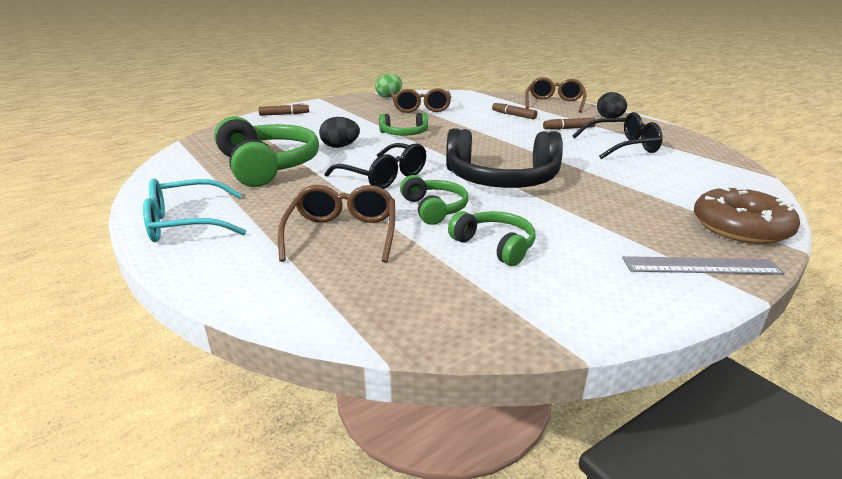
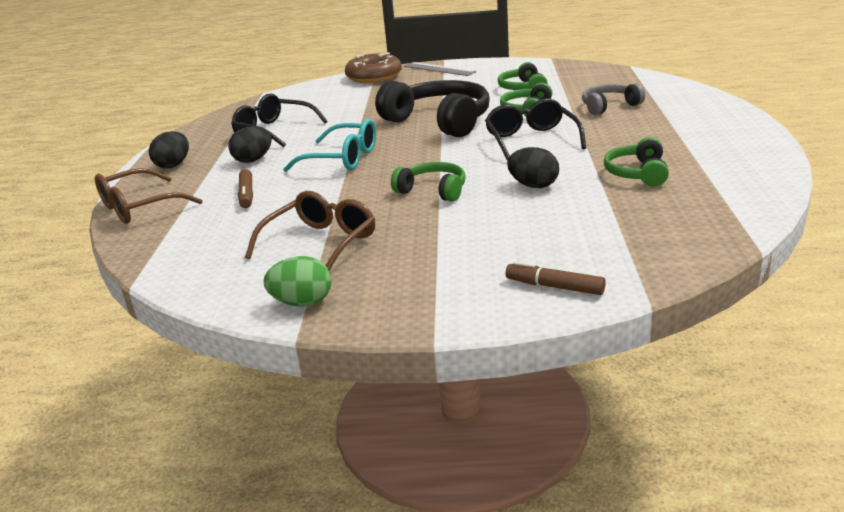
camera: 140 degrees left, 0 degrees up
(186, 223) = (728, 129): turquoise glasses -> turquoise glasses (343, 159)
(267, 166) = (637, 173): green headphones -> green headphones, size x0.54
(342, 233) = (609, 106): brown glasses -> grey headphones
(568, 128) = (253, 160): brown marker -> black egg

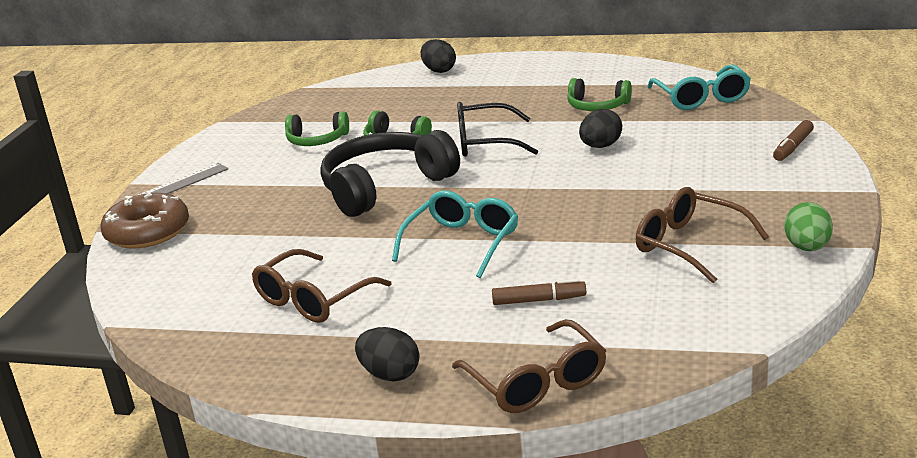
camera: 80 degrees left, 0 degrees up
(253, 160) = (419, 306): black egg -> black egg (439, 70)
(273, 131) = (313, 299): black glasses -> brown glasses
(433, 191) = (587, 191): green headphones -> none
(609, 106) = (421, 104): grey headphones -> none
(688, 223) = (701, 98): none -> turquoise glasses

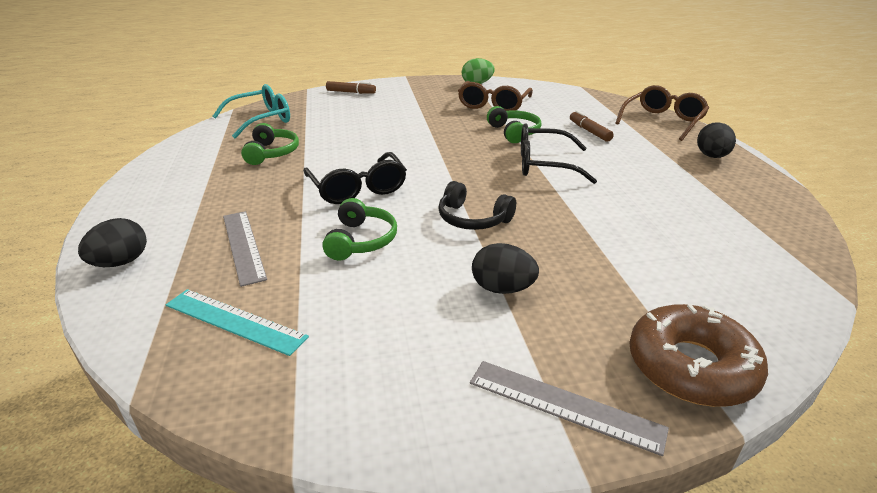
camera: 115 degrees left, 5 degrees up
(313, 299) = (677, 203): brown glasses -> none
(317, 140) = (366, 304): green headphones -> green headphones (514, 132)
(341, 105) = (234, 321): none -> turquoise ruler
(385, 187) = (473, 219): black headphones -> black headphones, size x0.54
(426, 103) = (243, 246): none -> grey ruler
(462, 243) = (544, 165): turquoise glasses -> black glasses
(600, 146) = (358, 142): black egg -> black egg (502, 289)

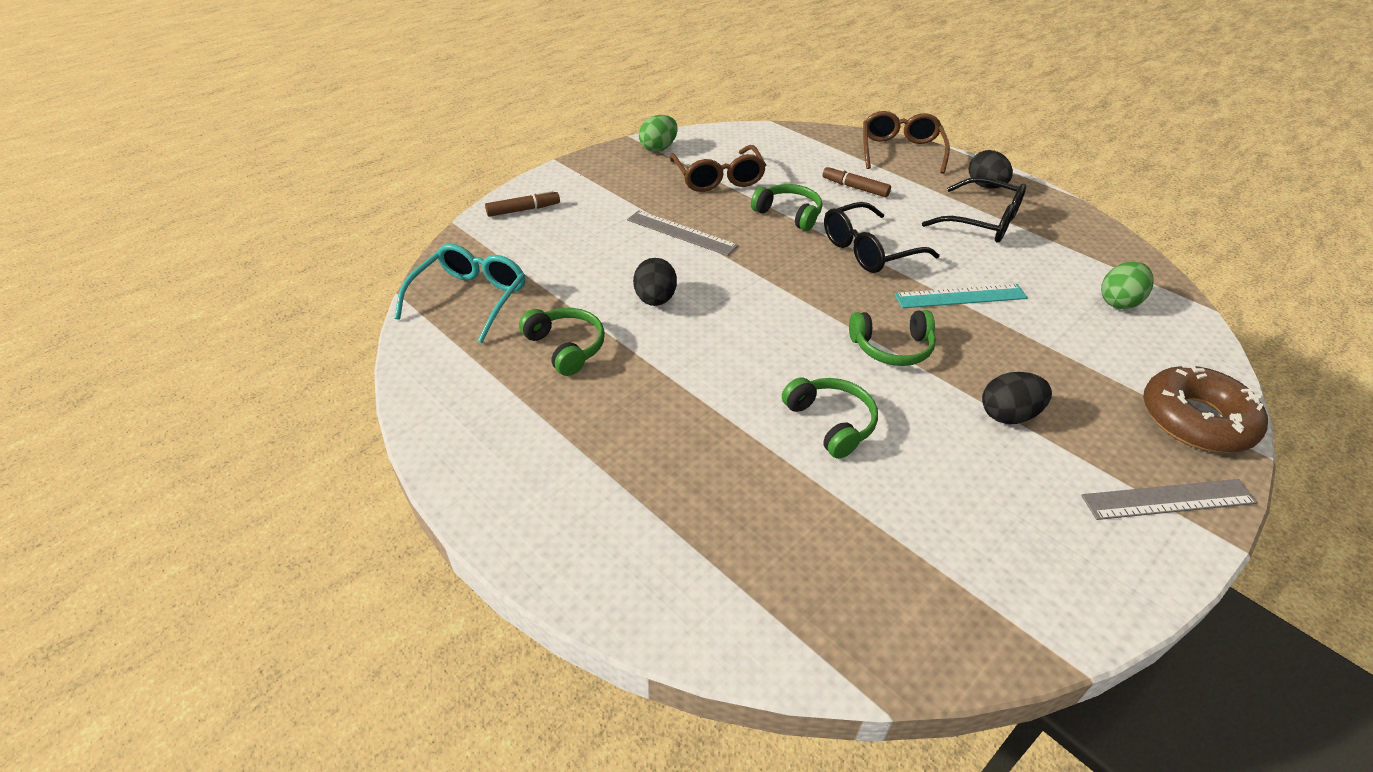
camera: 35 degrees left, 10 degrees up
(121, 262) = (628, 582): black egg -> black egg (655, 300)
(234, 321) = (849, 576): turquoise ruler -> turquoise ruler (960, 296)
(243, 246) = (728, 489): grey ruler -> grey ruler (681, 233)
(358, 189) = (738, 357): black glasses -> black glasses (983, 222)
(473, 219) = (892, 347): black headphones -> green headphones
(736, 260) = (1118, 302): none -> green egg

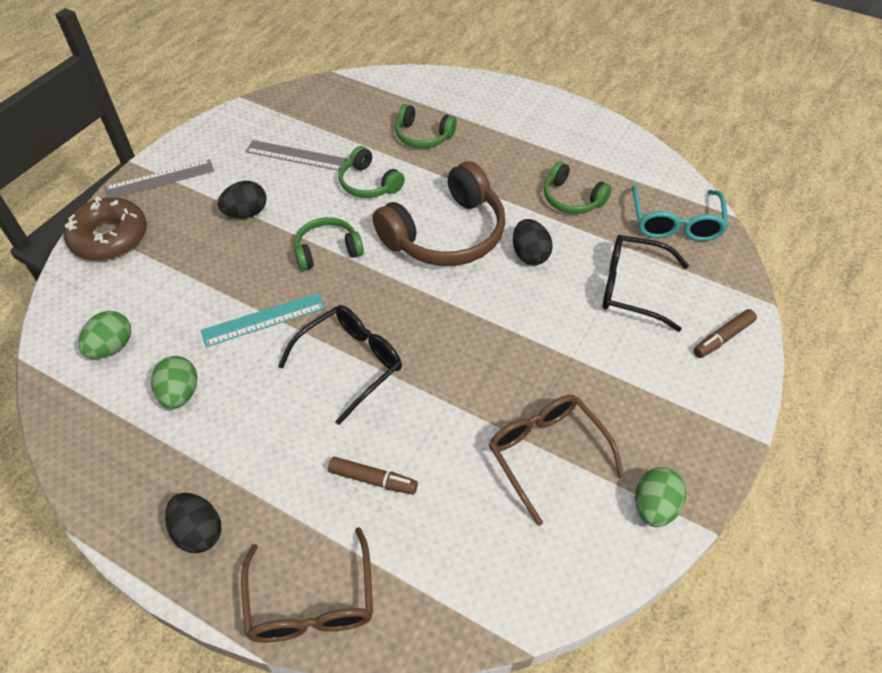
camera: 165 degrees right, 10 degrees up
(681, 233) = (546, 343): grey ruler -> grey ruler (296, 155)
(742, 338) = (446, 234): none -> brown headphones
(788, 214) = (444, 402): green headphones -> green headphones (423, 136)
(983, 222) = (219, 445): black glasses -> black glasses (631, 288)
(1029, 257) = (180, 393): none -> green egg

